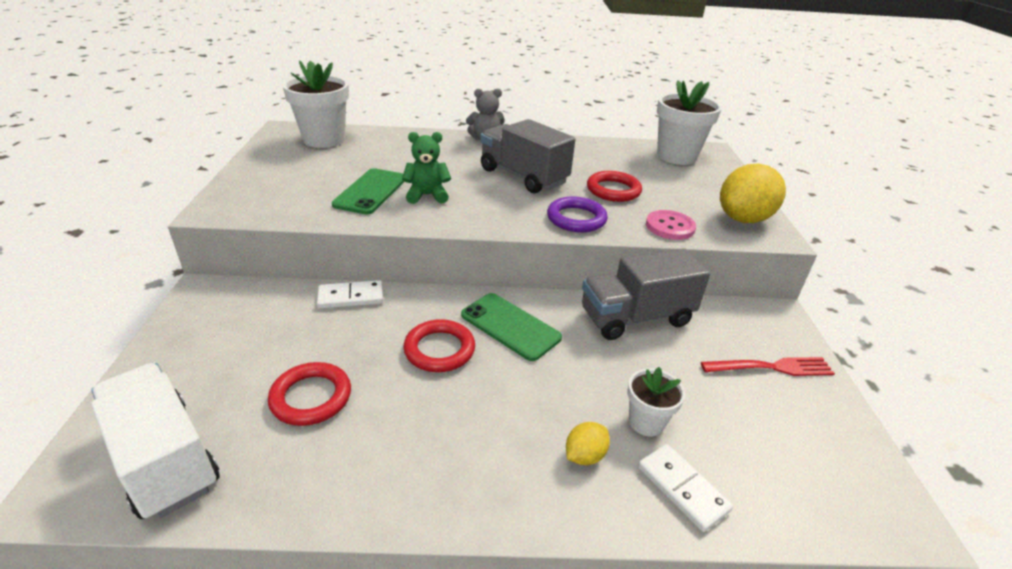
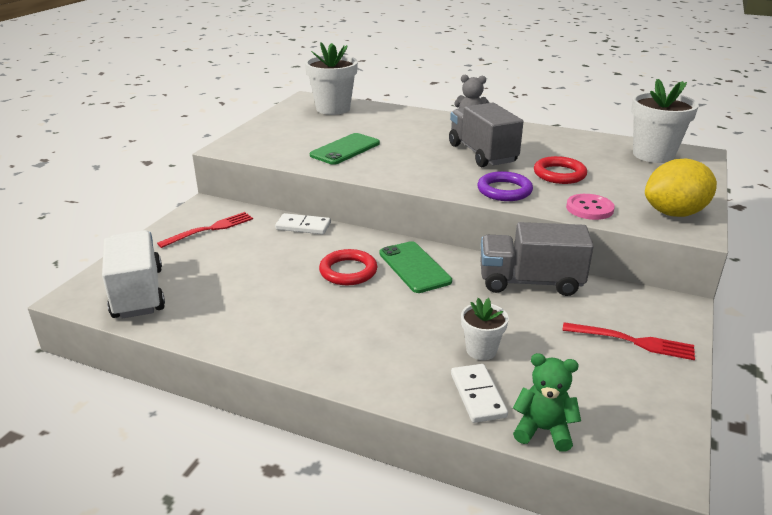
camera: 25 degrees right, 5 degrees down
(227, 326) = (210, 229): none -> red fork
(311, 397) = (241, 280): red ring -> none
(427, 195) = (388, 157): green teddy bear -> green teddy bear (543, 430)
(584, 455) = (414, 357): yellow lemon -> none

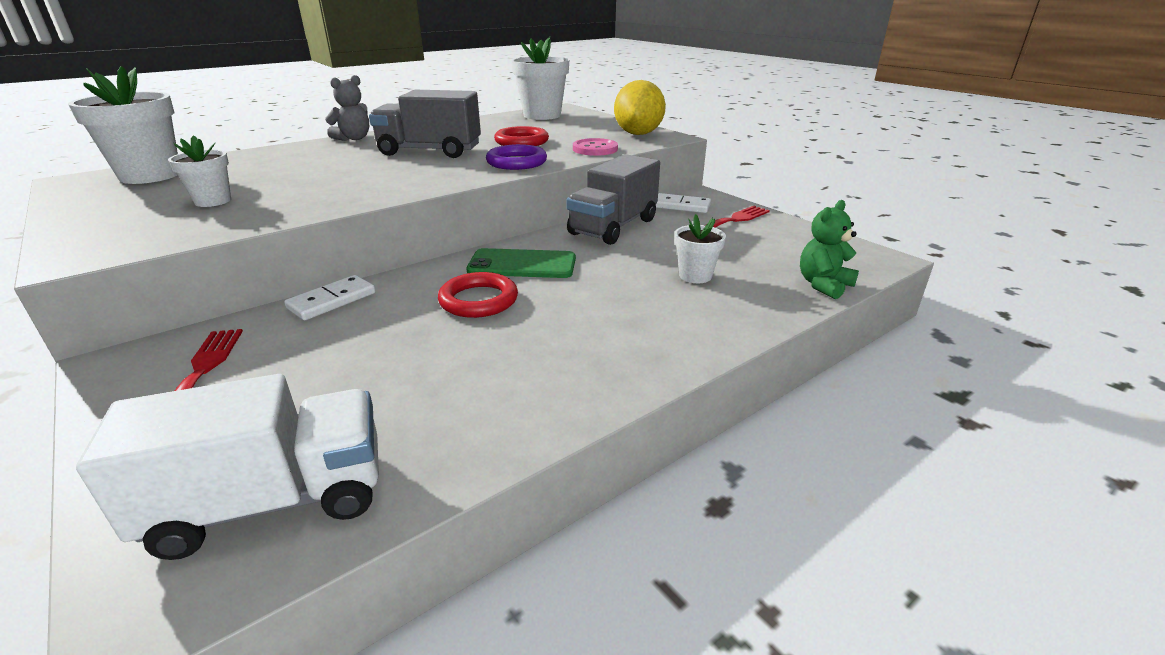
camera: 60 degrees left, 0 degrees up
(138, 293) = (272, 501): white truck -> white truck turned 150 degrees clockwise
(317, 139) = (213, 201): none -> white flower pot
(345, 149) = (279, 194): green phone -> none
(478, 395) = (761, 297): white domino -> white domino (681, 206)

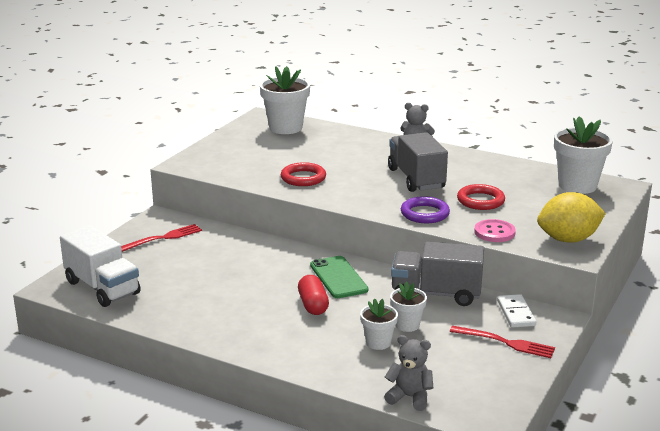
camera: 65 degrees right, 5 degrees down
(213, 201) = (265, 159): white flower pot -> white flower pot (407, 325)
(332, 300) = (246, 239): white domino -> none
(478, 300) = (280, 278): red ring -> red ring (303, 178)
(573, 294) = (313, 305): none -> red capsule
(823, 285) = (410, 397): green teddy bear -> grey teddy bear

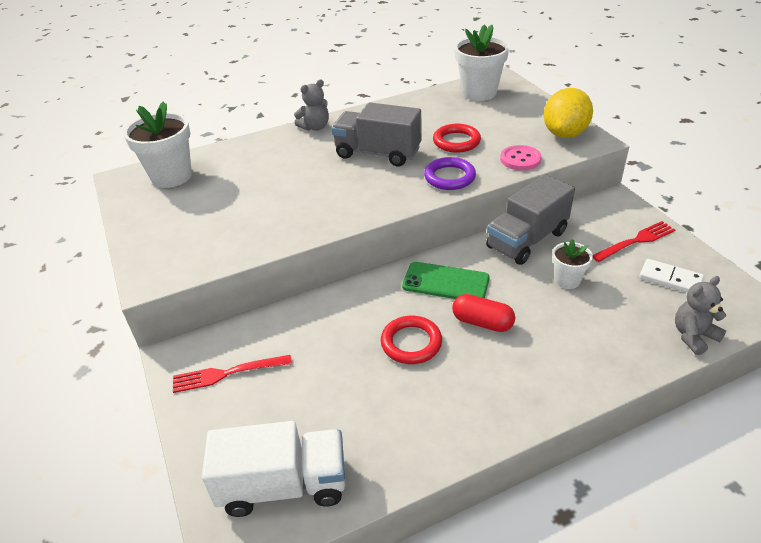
camera: 50 degrees left, 15 degrees up
(163, 238) = (227, 373): red fork -> red fork turned 105 degrees counterclockwise
(303, 178) = (295, 212): red ring -> red ring (411, 343)
(378, 343) = (585, 312): white flower pot -> none
(516, 313) = (593, 215): white domino -> white domino (670, 279)

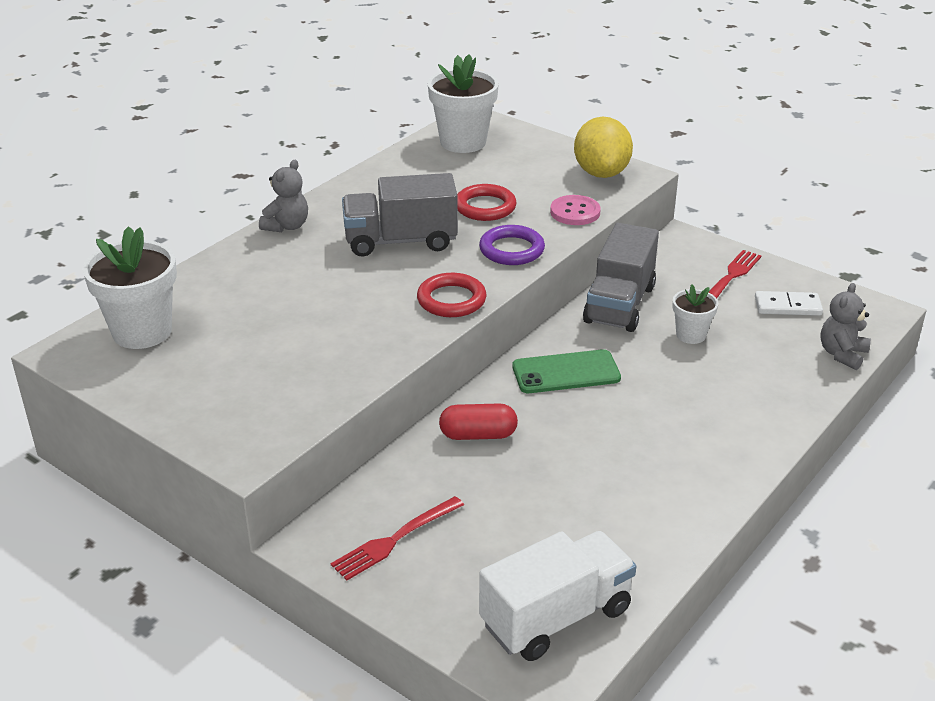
camera: 30 degrees left, 5 degrees down
(411, 343) = (577, 443): red ring -> red ring (451, 300)
(482, 322) = (636, 401): red capsule -> red capsule (478, 435)

